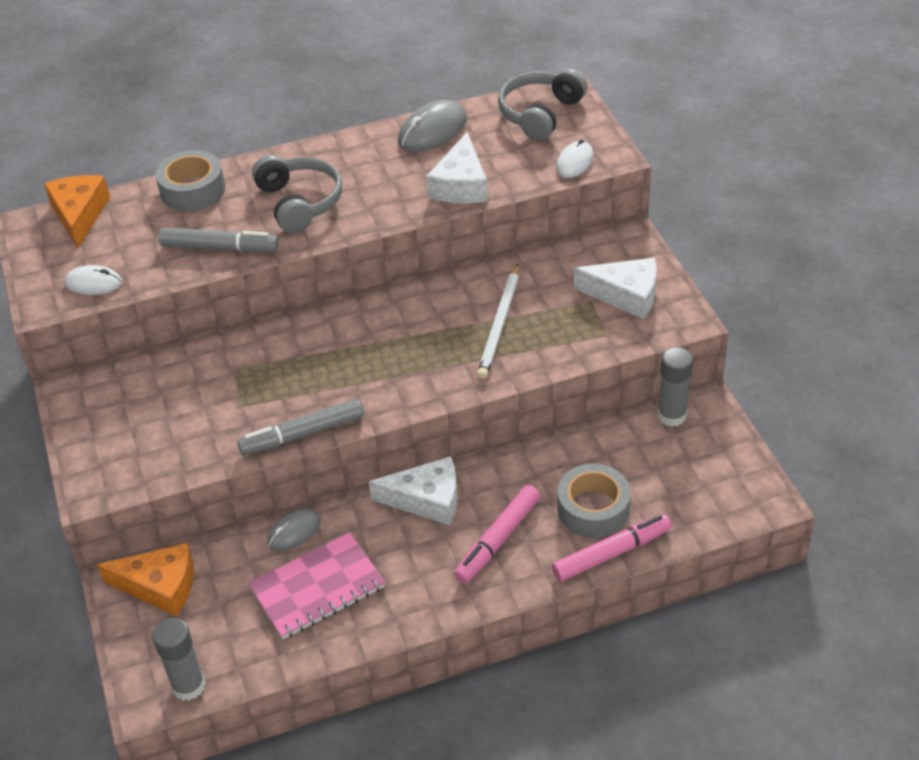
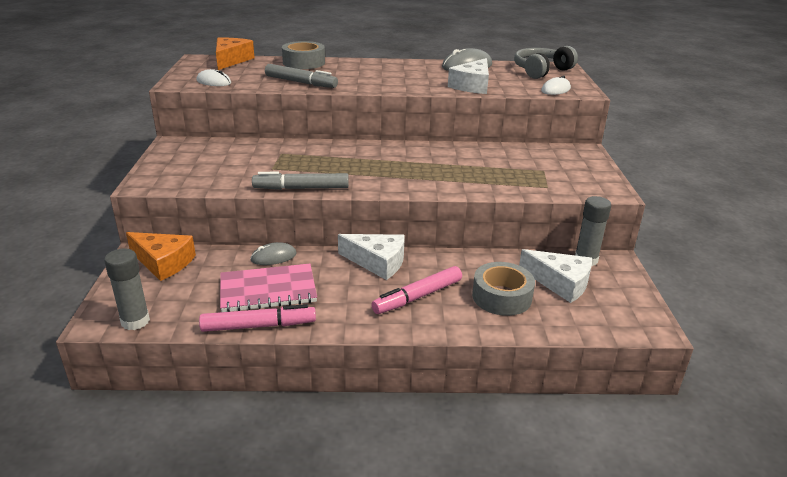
camera: 15 degrees right, 15 degrees down
(299, 202) = (364, 76): grey headphones -> none
(500, 324) = (471, 168): white pencil -> none
(611, 553) = (505, 327): pink marker -> pink marker (259, 326)
(625, 295) = (570, 172): white cheese -> white cheese (560, 283)

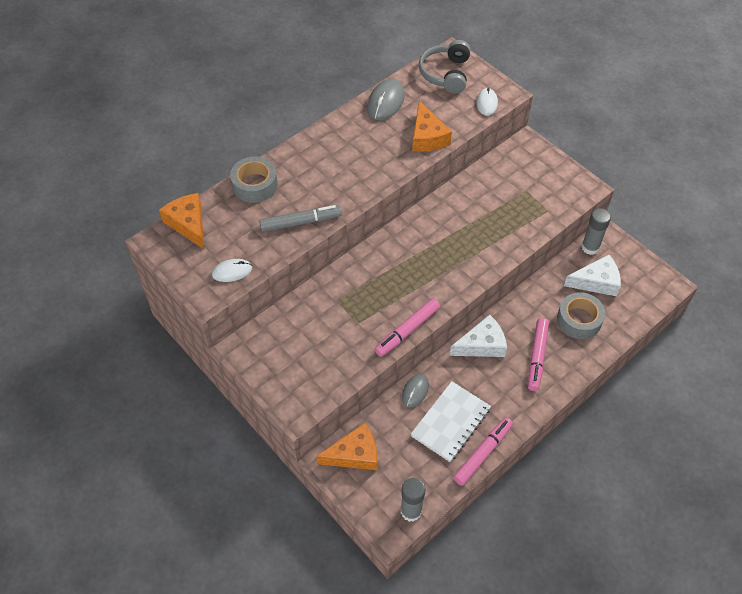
camera: 40 degrees left, 25 degrees up
(268, 290) = (450, 422): pink notebook -> white notebook
(301, 188) = (407, 331): grey marker -> pink marker
(472, 86) = (427, 137): white cheese -> orange cheese

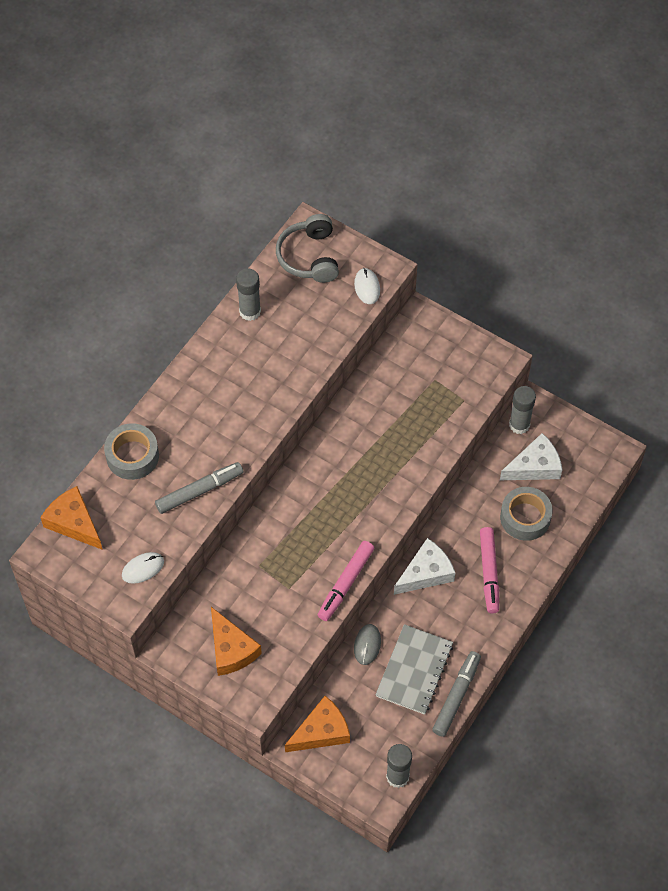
camera: 15 degrees left, 5 degrees up
(386, 102) = (250, 311): grey mouse -> grey glue stick
(427, 137) = (310, 348): orange cheese -> orange cheese (231, 649)
(450, 422) = (414, 670): white notebook -> grey notebook
(482, 453) = (456, 696): pink marker -> grey marker

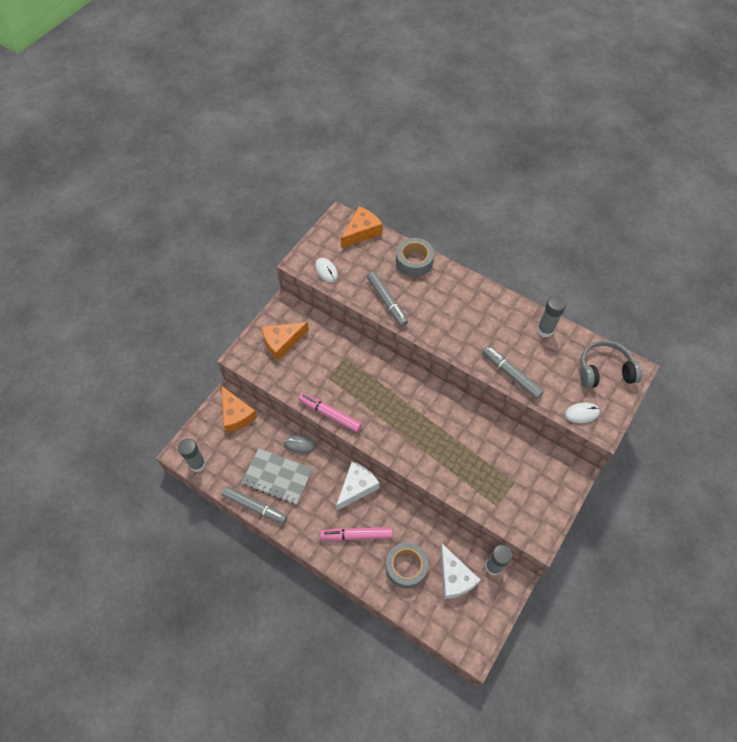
camera: 90 degrees right, 0 degrees up
(314, 354) = (511, 375): none -> grey marker
(426, 573) = (356, 487): white cheese -> white cheese turned 105 degrees counterclockwise

